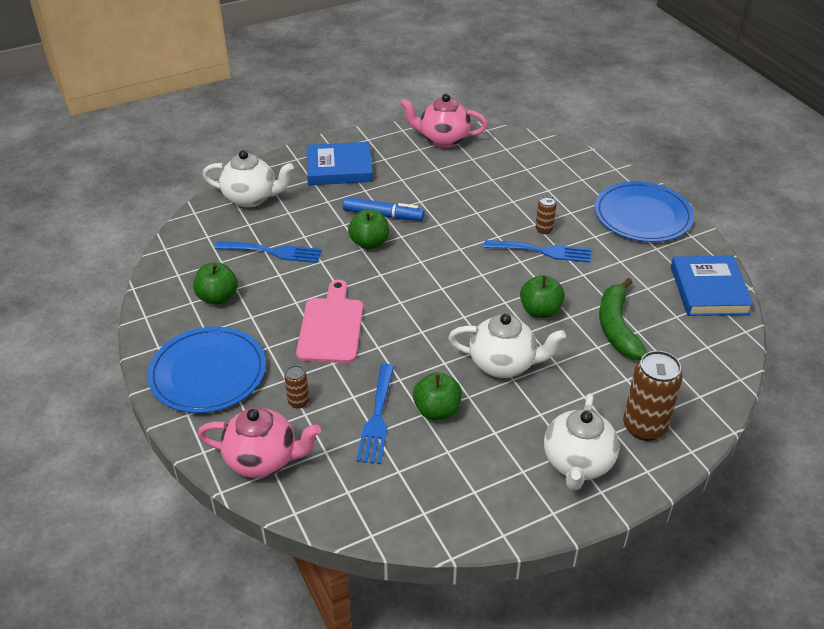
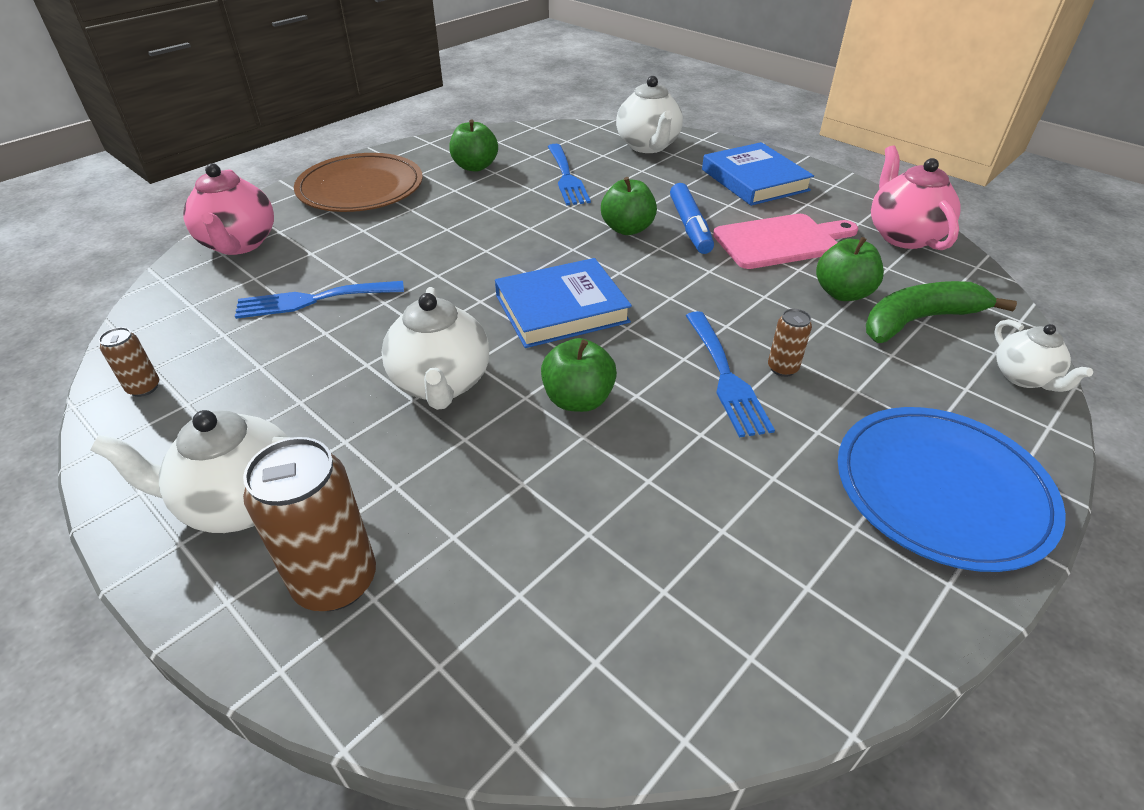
camera: 70 degrees right, 0 degrees up
(208, 373) = (360, 188): blue plate -> brown plate
(298, 402) = (329, 244): brown can -> brown can (144, 388)
(331, 327) = (459, 237): pink cutting board -> pink cutting board (781, 241)
(437, 410) = (334, 342): green apple -> green apple (842, 293)
(581, 159) = (1023, 377): none -> white teapot
(617, 328) = (583, 502): green banana -> green banana (918, 320)
(709, 290) = (785, 642): blue book -> blue book (561, 309)

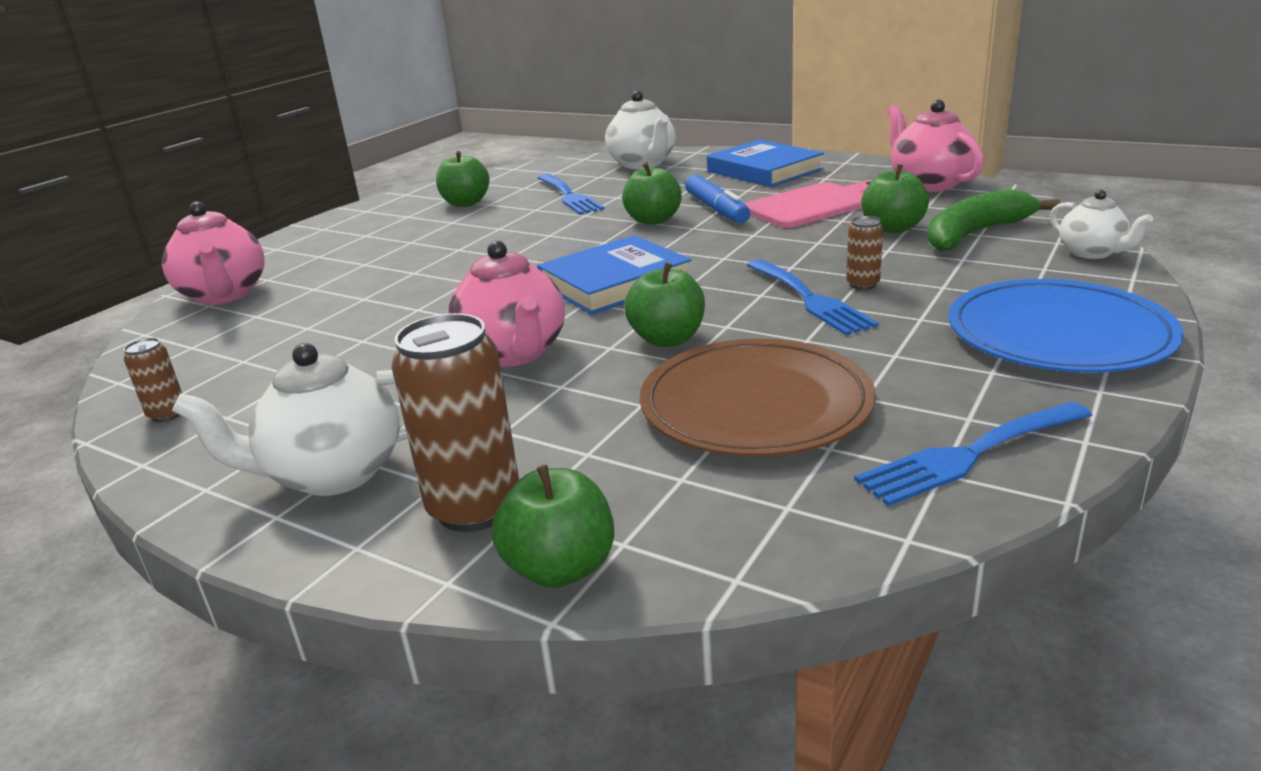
camera: 10 degrees left, 15 degrees down
(313, 300) = (334, 320): blue fork -> blue fork (969, 455)
(360, 188) = (345, 235): brown plate -> brown plate (755, 404)
(376, 682) = (560, 568): none -> green apple
(441, 383) = (514, 353): white teapot -> pink teapot

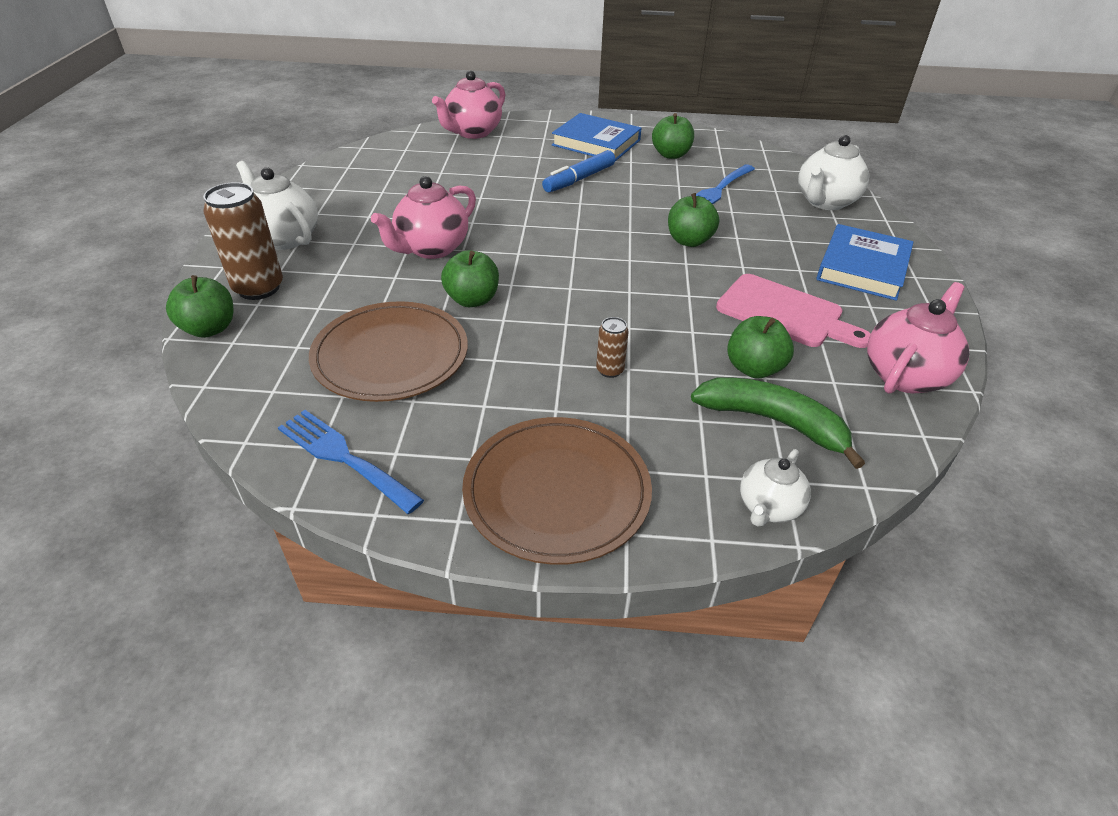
camera: 60 degrees right, 15 degrees up
(167, 414) = (332, 173): brown can -> none
(614, 282) = (556, 256): blue book -> blue book (596, 143)
(716, 209) = (736, 264): blue marker -> blue marker (579, 179)
(810, 299) = (567, 348): blue fork -> none
(1058, 333) = (557, 492): blue plate -> brown plate

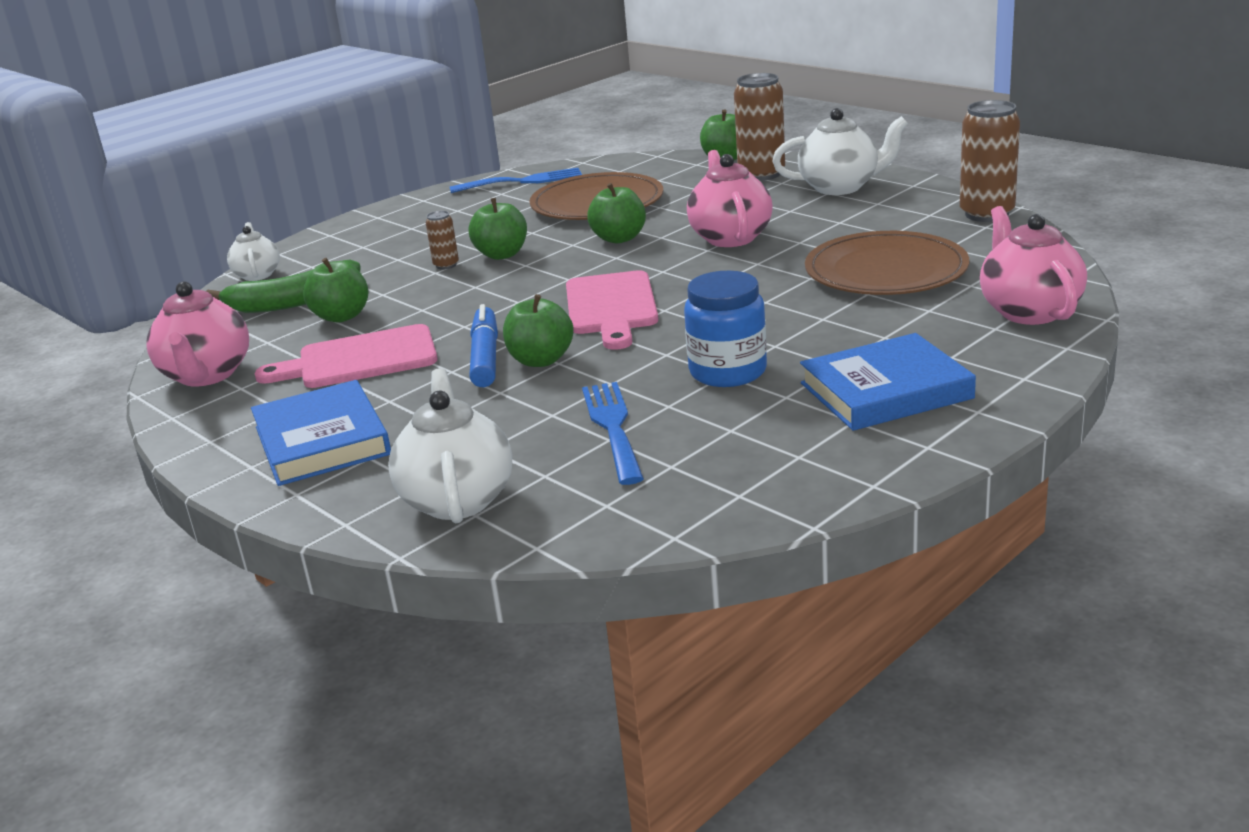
camera: 135 degrees right, 15 degrees down
(323, 171) = (986, 214): none -> brown can
(557, 492) = (389, 225): brown plate -> brown plate (886, 270)
(579, 179) = (779, 343): blue marker -> blue marker (485, 357)
(595, 248) = (611, 307): none -> pink cutting board
(626, 182) = (728, 371): none -> blue jar
(671, 155) = (766, 437): green apple -> green apple (502, 254)

